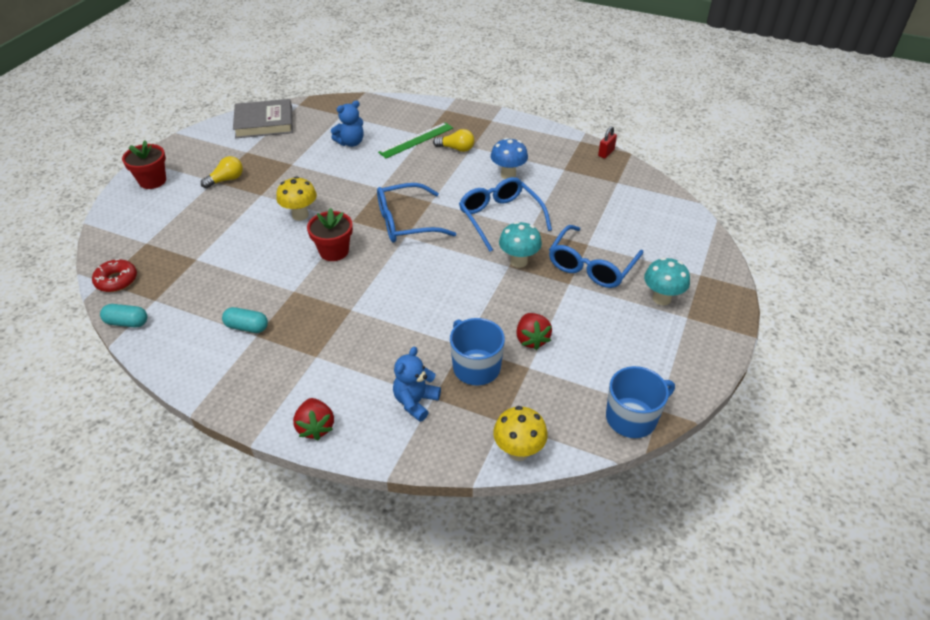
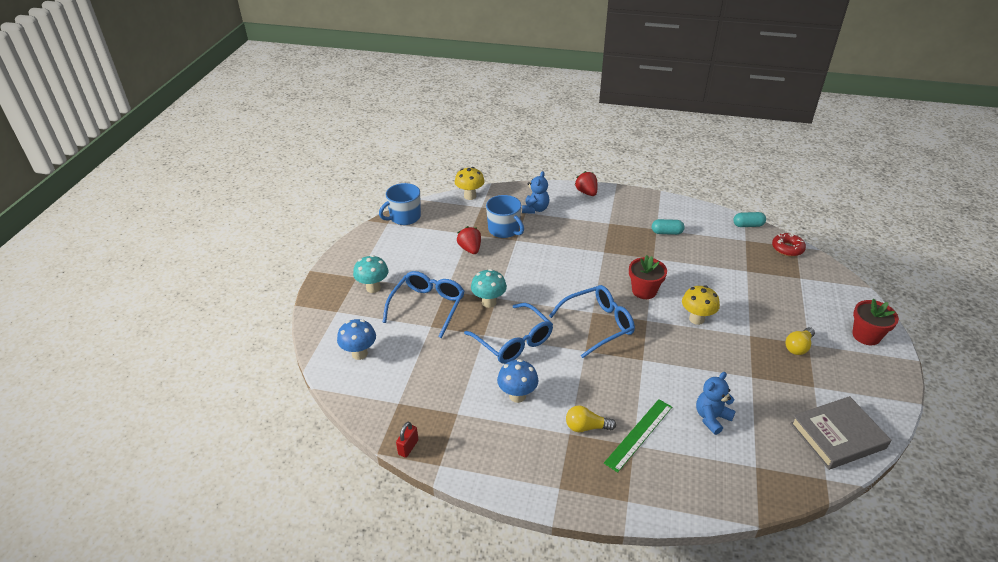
camera: 170 degrees right, 5 degrees down
(662, 226) = (359, 353): none -> blue mushroom

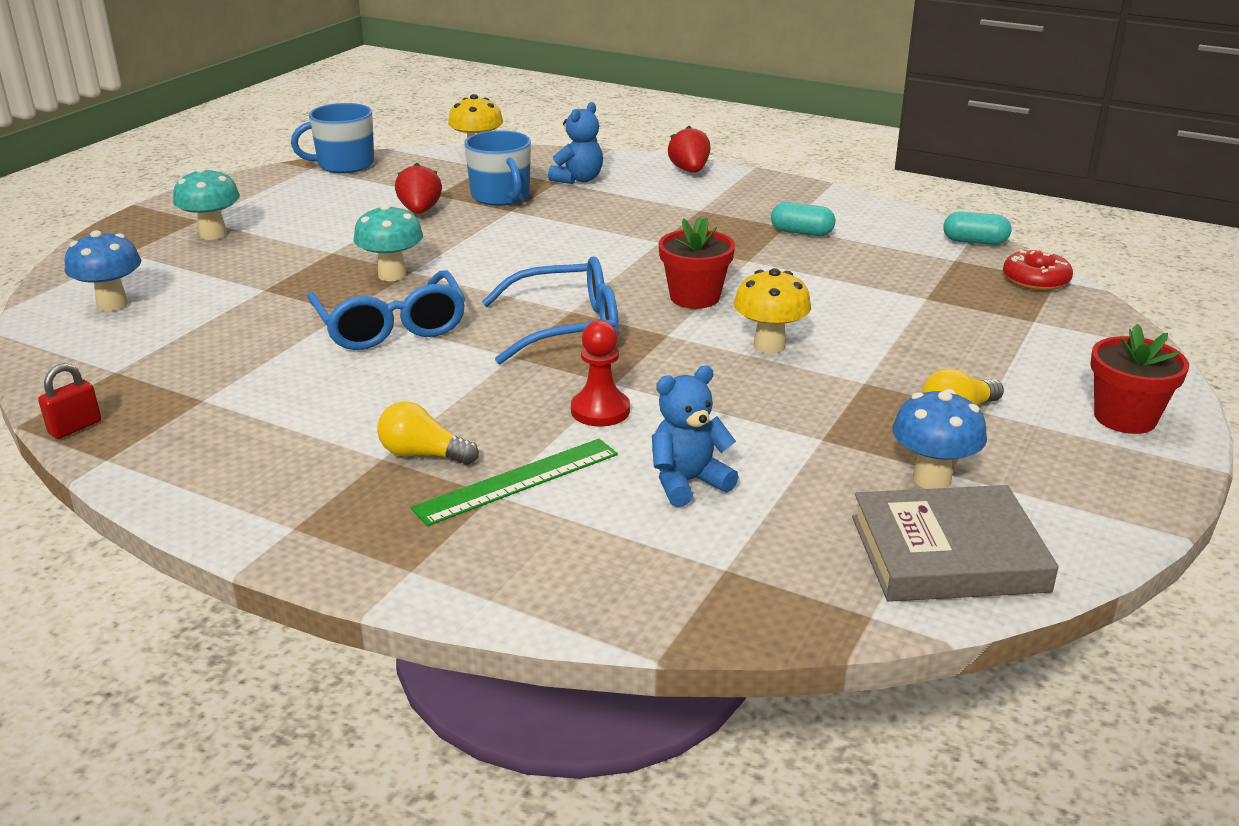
camera: 15 degrees right, 10 degrees down
(428, 306) = (282, 266): blue glasses -> none
(517, 396) = (332, 394): blue mushroom -> blue mushroom (931, 479)
(647, 380) = (600, 410): none -> red pawn

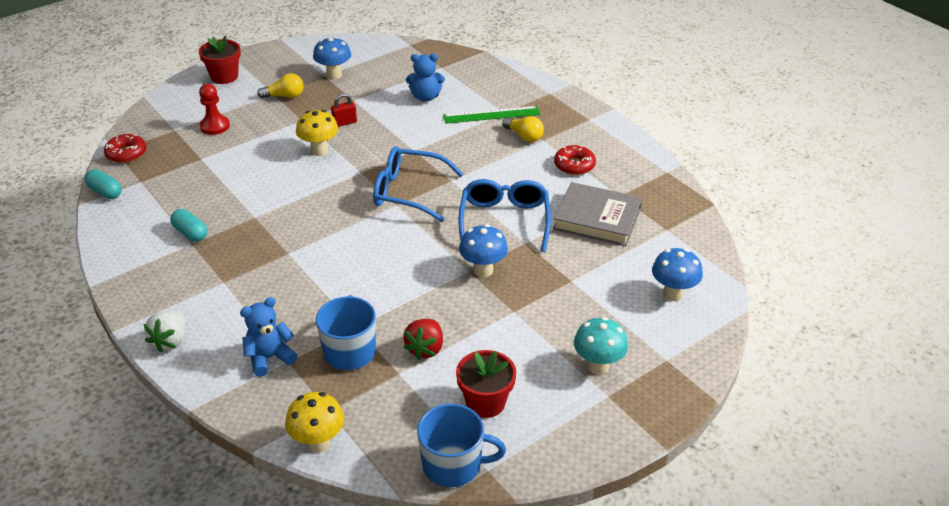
camera: 155 degrees left, 10 degrees up
(75, 427) = (684, 194): red padlock -> red padlock (344, 123)
(300, 427) = (574, 165): none -> red donut
(392, 275) = (483, 270): turquoise mushroom -> blue mushroom
(600, 410) = (433, 137): red pawn -> red pawn (215, 126)
(689, 171) = (170, 341): red strawberry -> white strawberry
(694, 297) = (319, 194): red flower pot -> red flower pot (485, 402)
(948, 553) = (363, 53): grey book -> grey book (597, 219)

